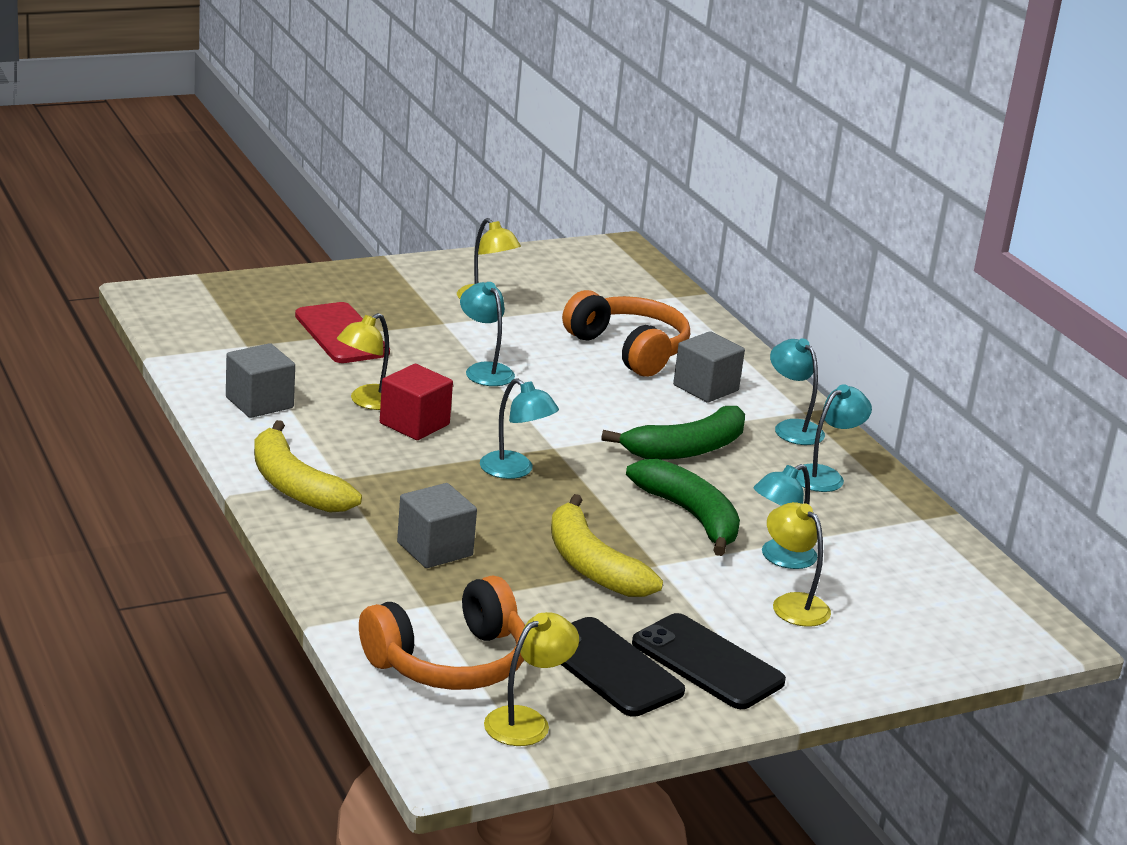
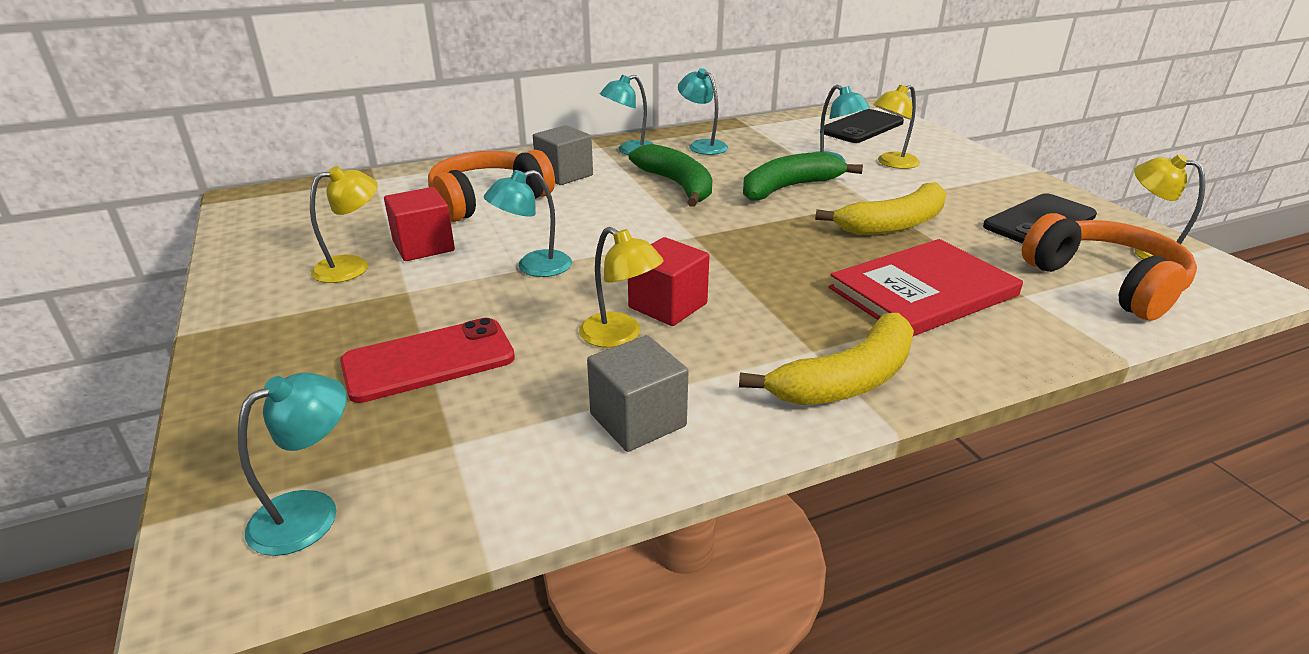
camera: 85 degrees left, 5 degrees up
(434, 549) = (922, 291): grey cube -> red book
(515, 470) = (747, 253): turquoise lamp -> turquoise lamp (311, 512)
(524, 325) = (423, 246): none -> red cube
(707, 663) = (996, 190): black phone -> black phone (862, 127)

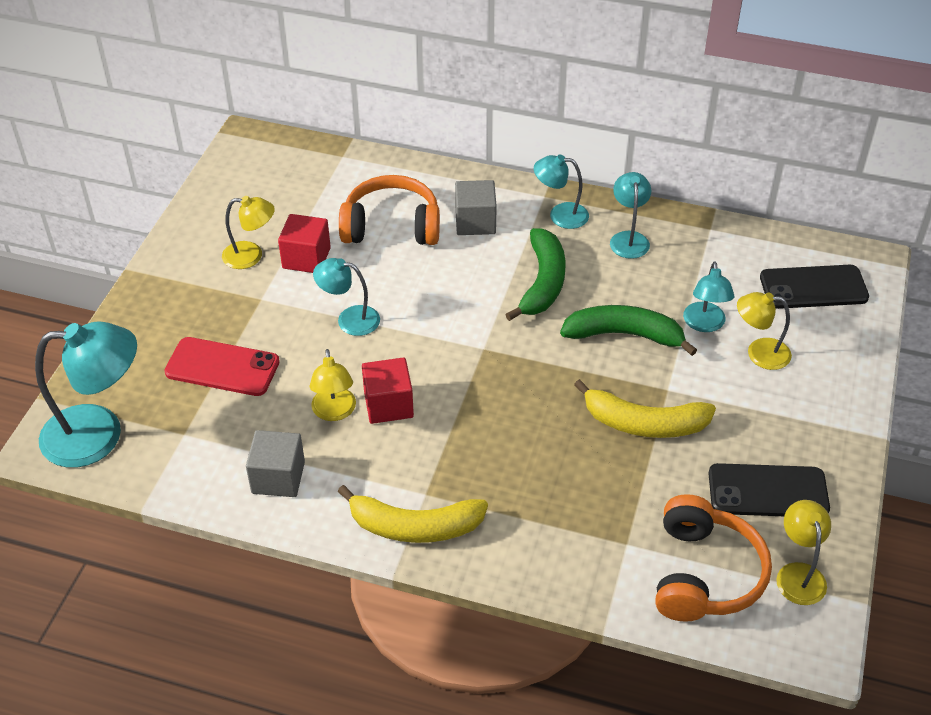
camera: 40 degrees right, 15 degrees up
(311, 512) = (99, 434): turquoise lamp -> turquoise lamp, size x1.77
(922, 291) = (561, 496): red book -> none

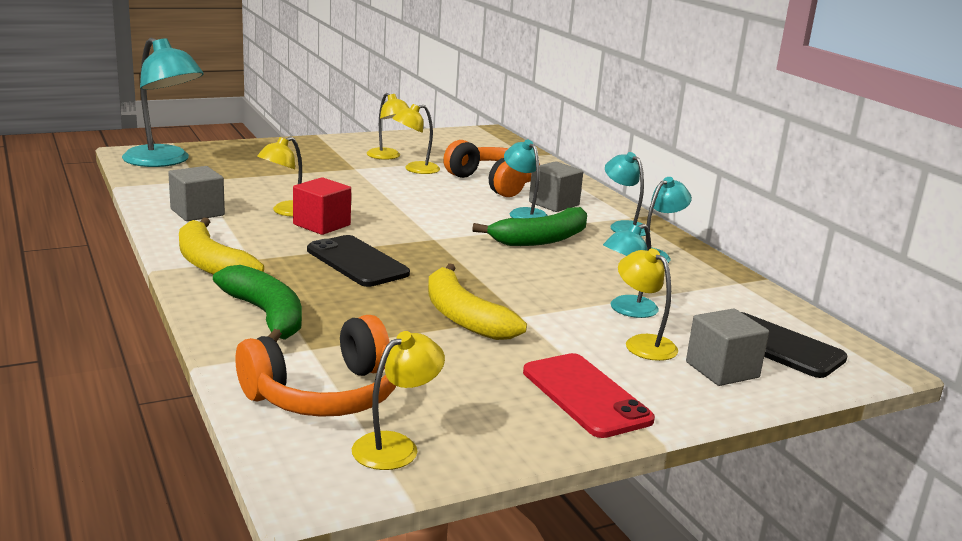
camera: 45 degrees right, 25 degrees down
(222, 367) = (274, 174): red phone -> red phone (586, 395)
(306, 258) = (415, 169): red cube -> yellow lamp
(349, 319) = (382, 194): turquoise lamp -> turquoise lamp (523, 213)
(625, 335) = (548, 282): green banana -> green banana (266, 316)
(768, 491) = (479, 397): black phone -> black phone (357, 262)
(823, 341) = (722, 370): none -> grey cube

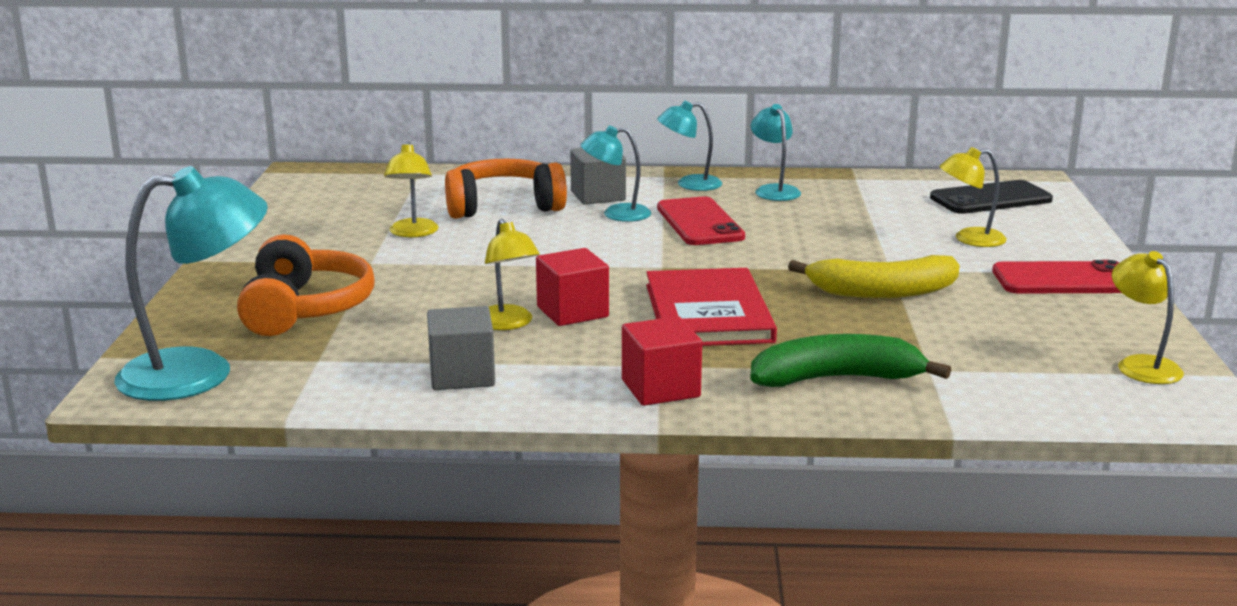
camera: 60 degrees left, 0 degrees up
(211, 263) = (660, 388): yellow banana -> red cube
(325, 395) = (1036, 378): orange headphones -> orange headphones (305, 309)
(357, 262) = (708, 313): black phone -> red book
(387, 156) = (343, 238): yellow lamp -> none
(541, 239) = (700, 222): green banana -> red phone
(626, 310) = (897, 229): turquoise lamp -> none
(722, 370) = (1029, 226): grey cube -> none

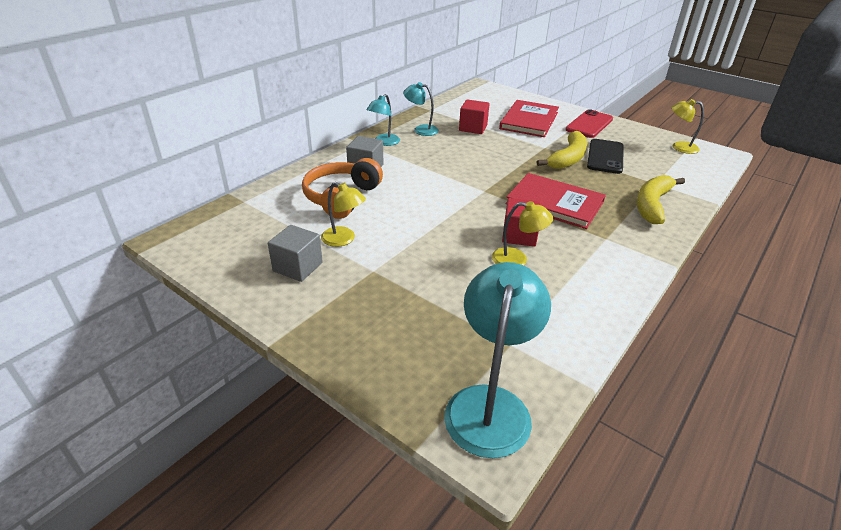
camera: 55 degrees left, 15 degrees up
(305, 309) = (423, 322): orange headphones -> none
(462, 375) = (576, 300): grey cube -> grey cube (298, 267)
(616, 214) = (398, 174): turquoise lamp -> none
(660, 388) = (634, 249): red cube -> red cube (473, 128)
(700, 222) = (439, 160): red phone -> none
(837, 379) = (652, 204): green banana -> yellow banana
(969, 239) = (529, 121): yellow lamp -> red book
(990, 199) = (491, 99): black phone -> black phone (605, 156)

